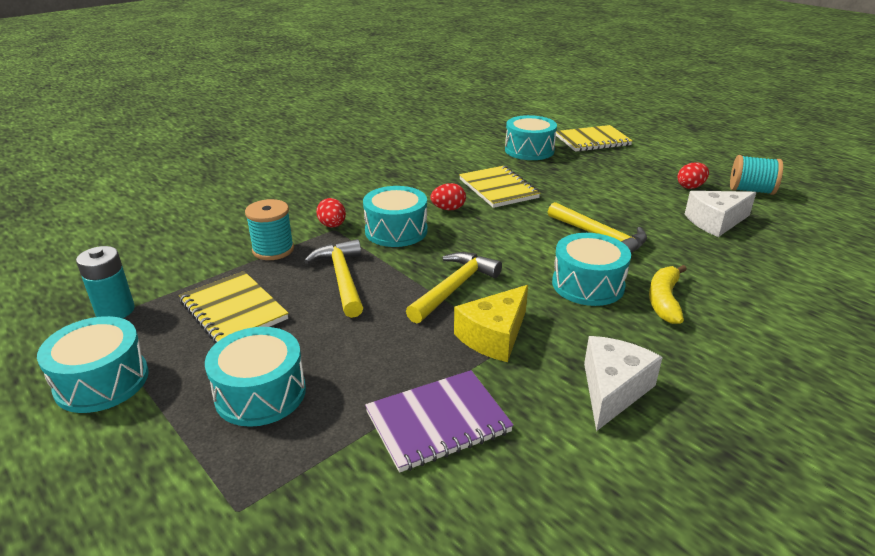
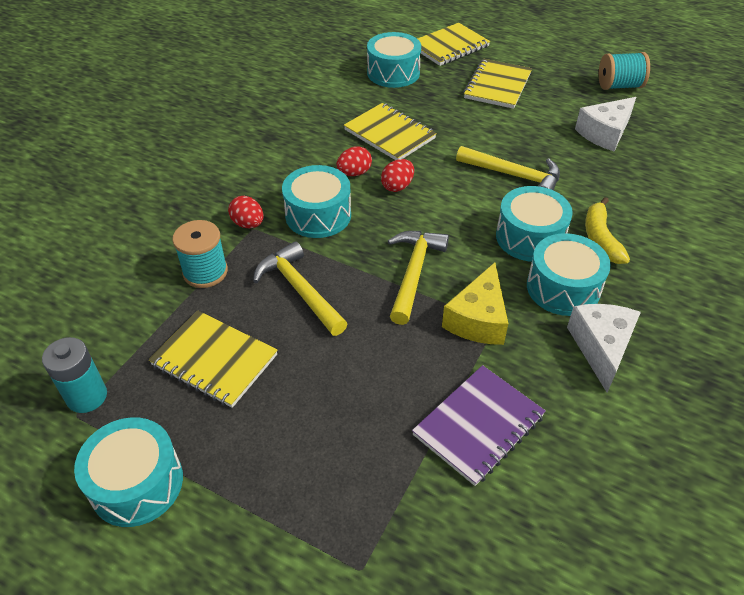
camera: 20 degrees left, 15 degrees up
(260, 393) = (304, 446): turquoise drum -> turquoise drum (563, 288)
(623, 172) = (497, 86): none -> yellow notebook
(690, 187) = (566, 92): red egg -> red egg (397, 186)

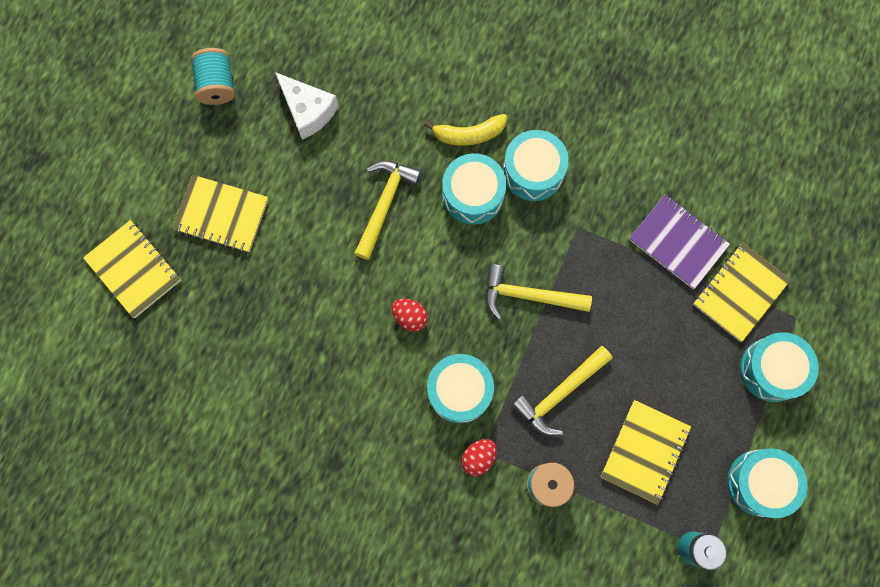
camera: 95 degrees left, 30 degrees up
(354, 173) = (392, 362): red egg -> none
(389, 134) = (322, 330): yellow notebook -> yellow notebook (739, 292)
(393, 73) = (197, 334): turquoise drum -> turquoise drum (772, 369)
(478, 319) = (576, 241): yellow cheese -> none
(601, 348) = (594, 149): white cheese -> none

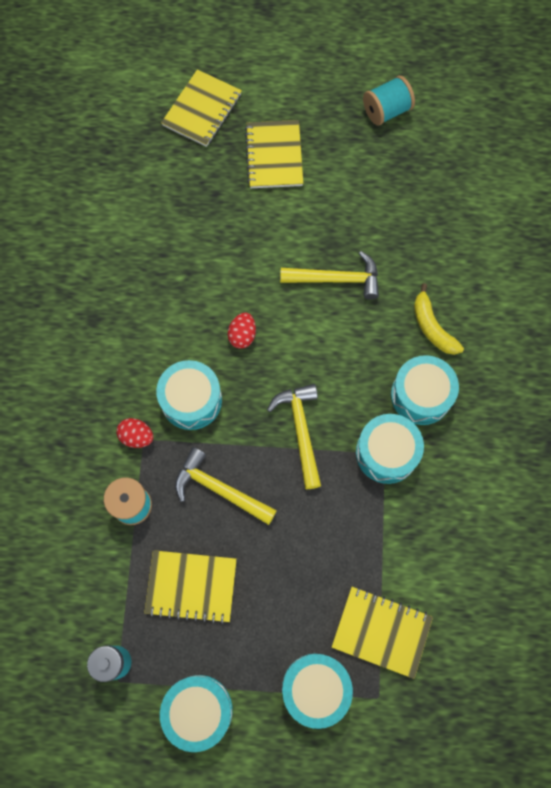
camera: 70 degrees right, 5 degrees down
(308, 110) = (394, 188): white cheese -> none
(473, 194) = (376, 350): turquoise drum -> turquoise drum (386, 453)
(678, 242) = (407, 554): purple notebook -> none

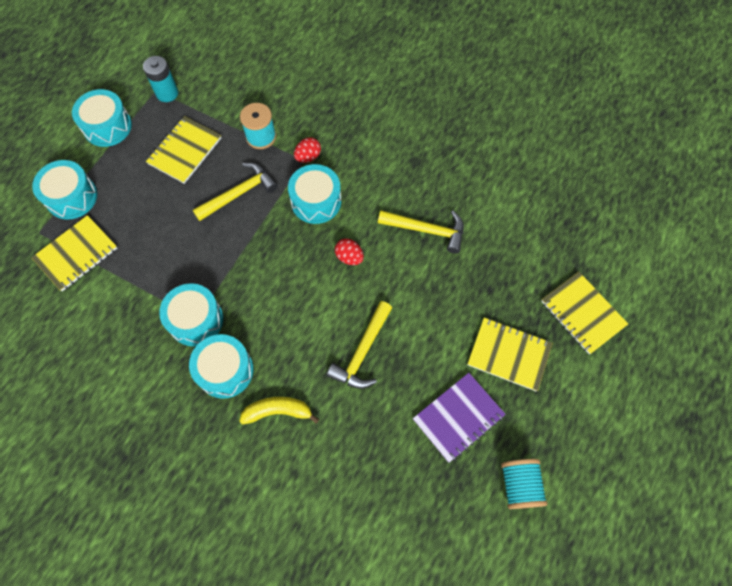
camera: 115 degrees right, 5 degrees down
(301, 431) = (249, 265): yellow hammer -> yellow hammer (427, 230)
(354, 176) = (458, 417): none -> purple notebook

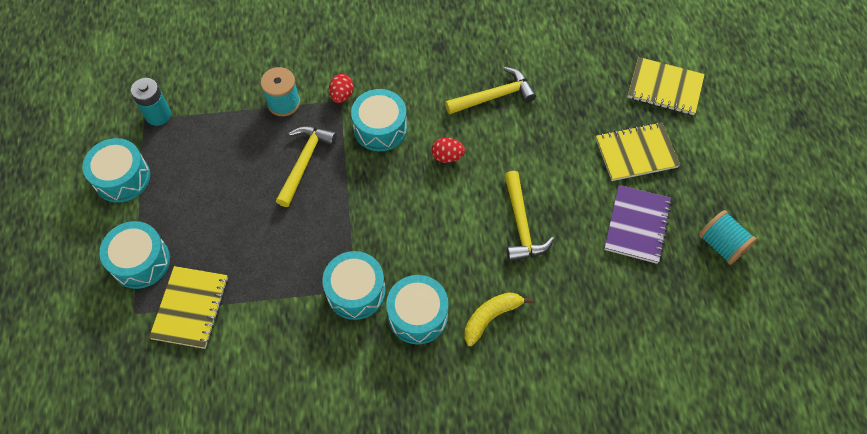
camera: 35 degrees left, 5 degrees down
(185, 151) = (220, 156): yellow notebook -> none

